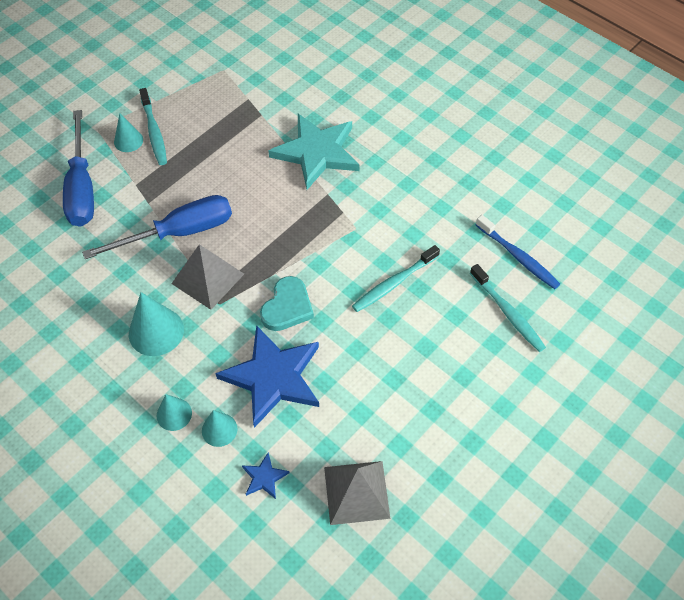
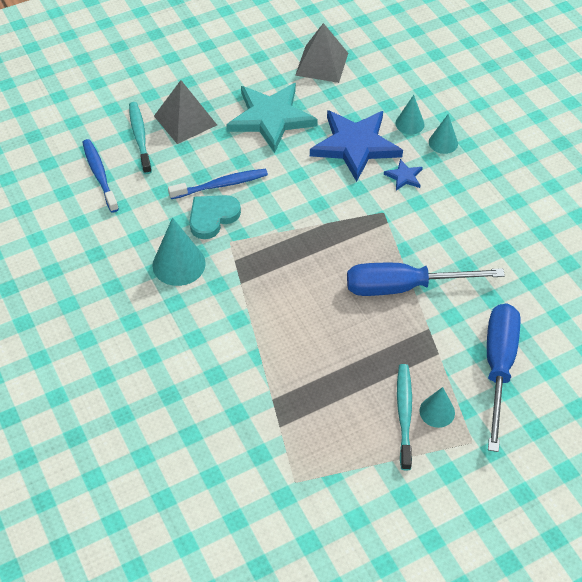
camera: 160 degrees left, 5 degrees down
(156, 331) = (445, 205): turquoise cone -> turquoise cone (179, 264)
(208, 278) = (387, 236): grey pyramid -> grey pyramid (185, 120)
(264, 477) = (385, 88): blue star -> blue star (404, 177)
(287, 307) = (323, 192): turquoise heart -> turquoise heart (212, 217)
(317, 152) = (230, 331): turquoise star -> turquoise star (271, 118)
(393, 283) = (221, 185): turquoise toothbrush -> blue toothbrush

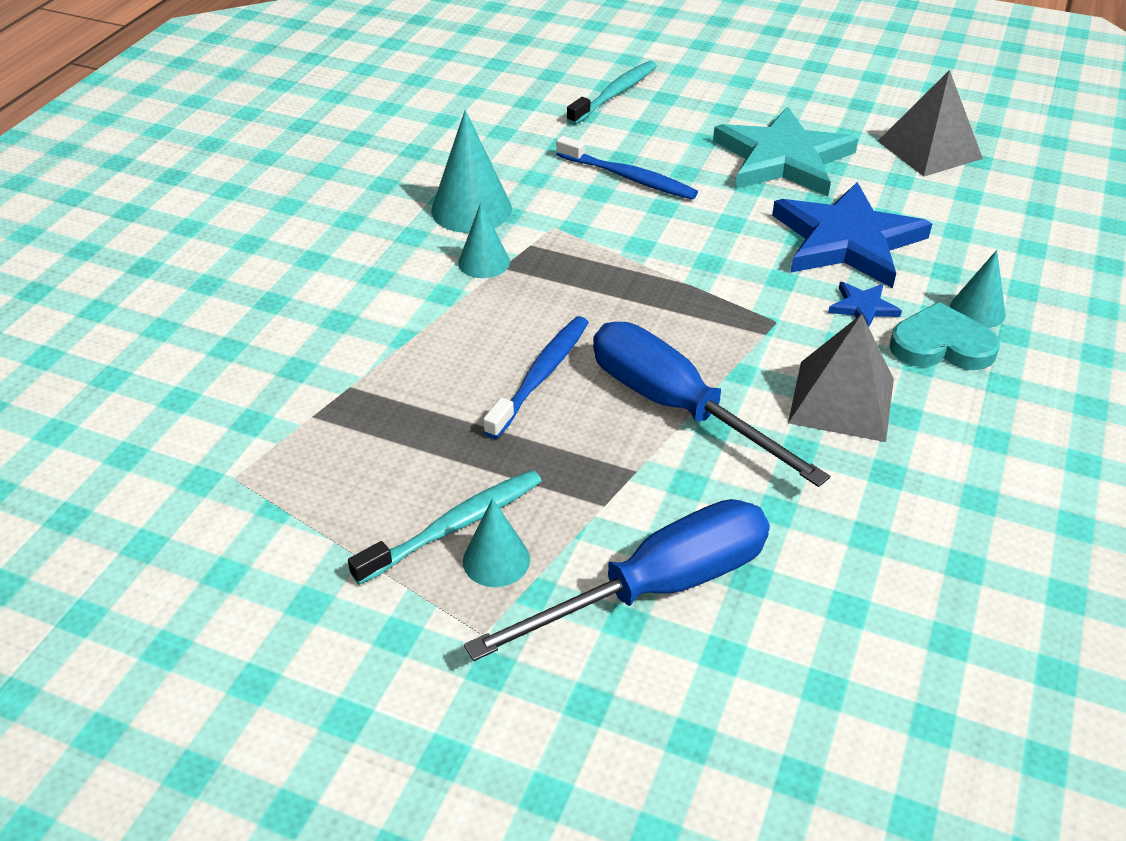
camera: 50 degrees right, 10 degrees down
(99, 175) = (526, 98): blue toothbrush -> blue toothbrush (541, 375)
(185, 120) = (684, 107): grey pyramid -> grey pyramid (842, 400)
(212, 217) = (572, 196): turquoise heart -> turquoise heart (941, 345)
(409, 124) = (958, 265): turquoise cone -> turquoise cone (484, 262)

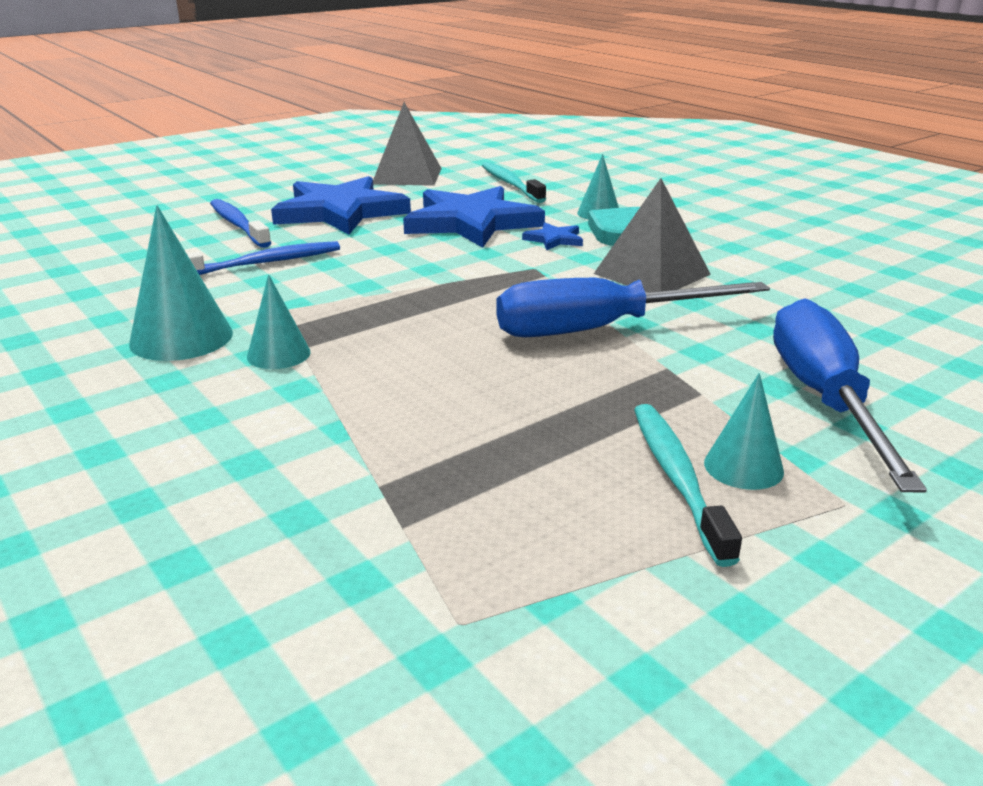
camera: 60 degrees left, 15 degrees down
(541, 375) = (492, 373): blue toothbrush -> blue toothbrush (238, 225)
(615, 94) = (132, 236): turquoise toothbrush -> turquoise toothbrush (510, 184)
(783, 159) = (340, 212): turquoise star -> blue star

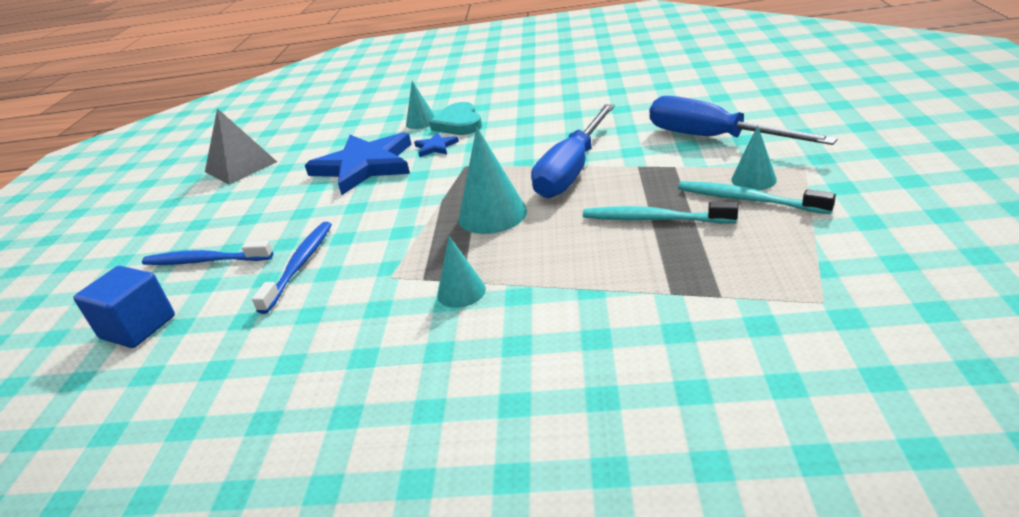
camera: 45 degrees left, 5 degrees up
(123, 241) = (138, 327): none -> blue cube
(181, 338) = (378, 331): turquoise cone -> turquoise cone (492, 214)
(340, 212) = (259, 210): blue star -> none
(510, 184) = (325, 135): turquoise toothbrush -> turquoise toothbrush (653, 219)
(651, 274) = (526, 134): grey pyramid -> none

